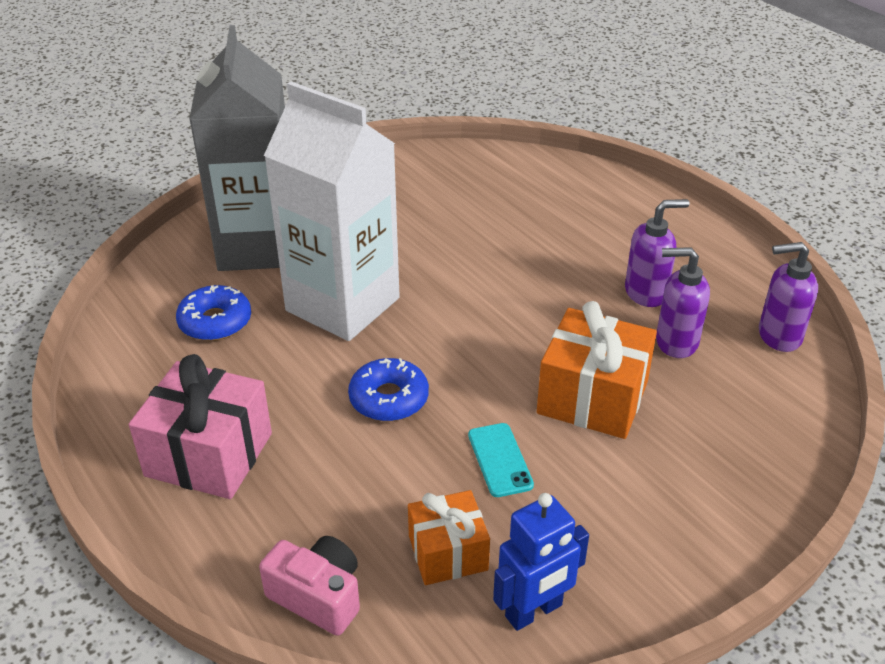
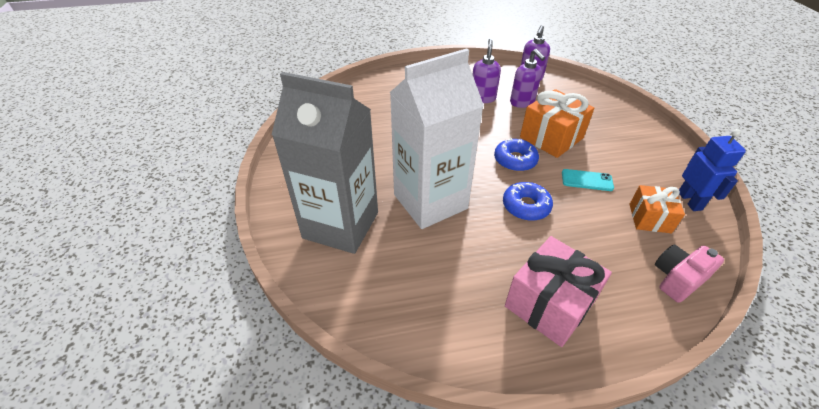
camera: 65 degrees left, 5 degrees up
(215, 322) = (412, 269): blue donut -> blue donut (515, 160)
(675, 342) = (522, 102): purple soap dispenser -> purple soap dispenser turned 60 degrees counterclockwise

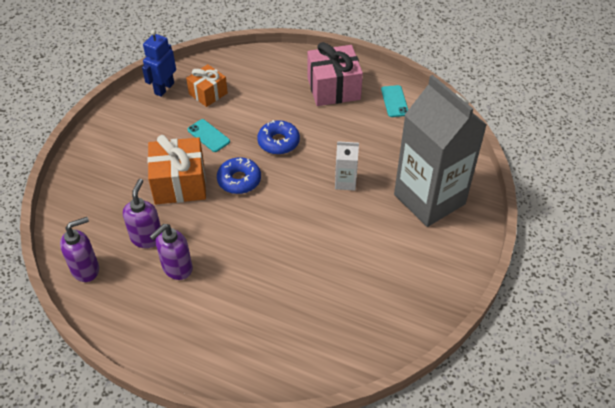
camera: 145 degrees left, 5 degrees up
(430, 201) = (345, 182): white carton -> white carton, size x0.41
(463, 330) = (394, 101): none -> turquoise phone
(677, 279) = (246, 63): pink camera -> none

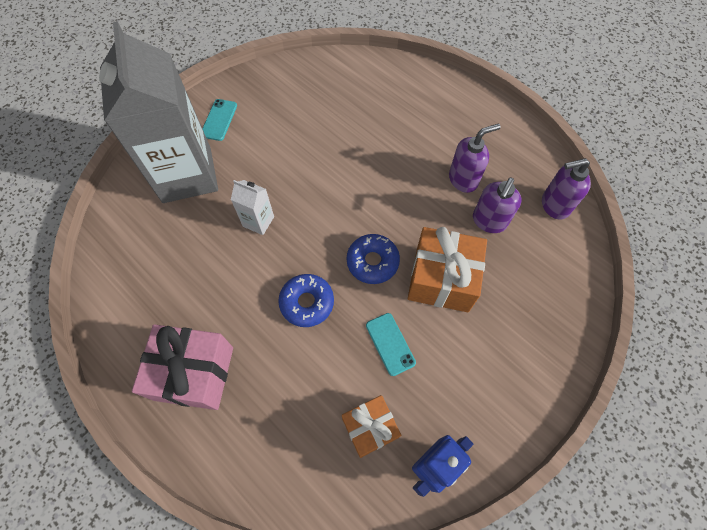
camera: 160 degrees left, 15 degrees up
(394, 101) = (131, 320): turquoise phone -> turquoise phone (219, 120)

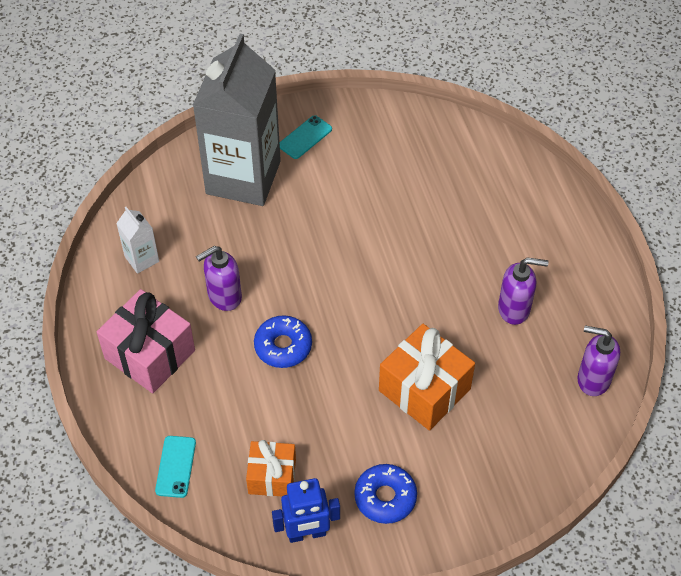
camera: 30 degrees right, 10 degrees down
(258, 221) = (283, 252): white carton -> white carton (142, 259)
(372, 262) = (368, 341): blue donut -> blue donut (385, 497)
(390, 344) = (336, 419): turquoise phone -> turquoise phone (176, 466)
(489, 221) = (511, 361): purple soap dispenser -> purple soap dispenser (224, 296)

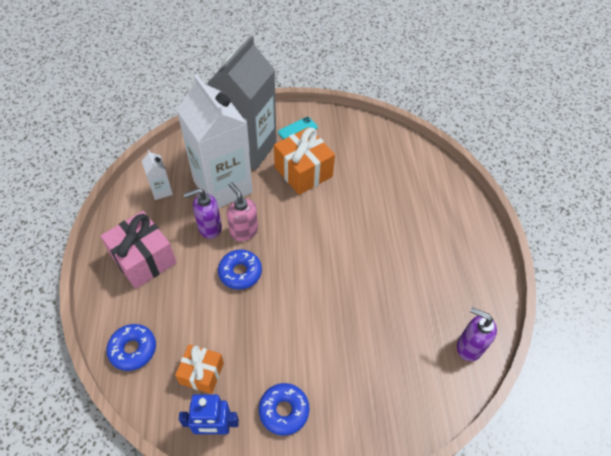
camera: 10 degrees right, 0 degrees up
(176, 466) = (133, 349): turquoise phone -> blue donut
(224, 237) = (222, 186): none -> white carton
(271, 292) = (244, 231): none -> pink soap dispenser
(424, 390) = (336, 328): orange gift -> orange gift (303, 172)
(514, 309) = (418, 278): purple soap dispenser -> none

